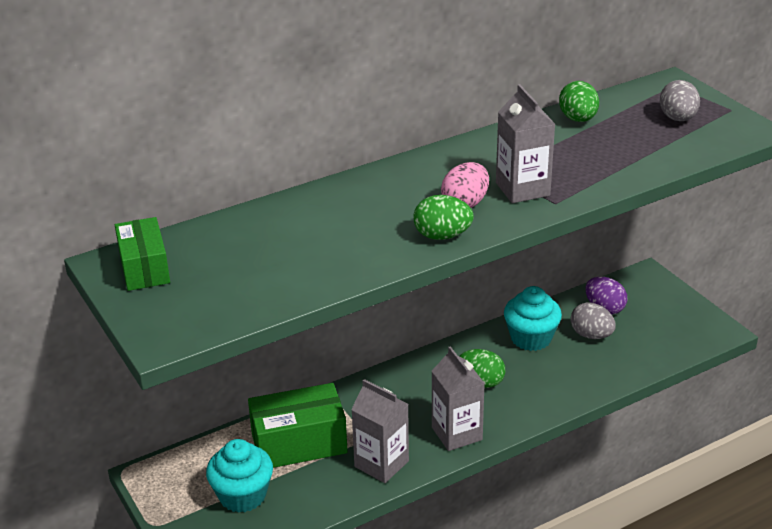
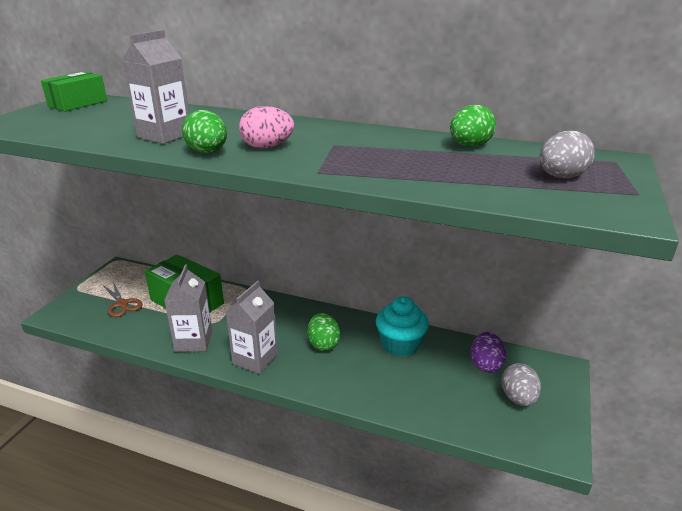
camera: 50 degrees right, 5 degrees down
(242, 495) = (122, 304): turquoise cupcake -> brown scissors
(522, 189) = (320, 157): grey carton -> grey carton (164, 135)
(591, 335) = (444, 373): grey egg -> grey egg (518, 398)

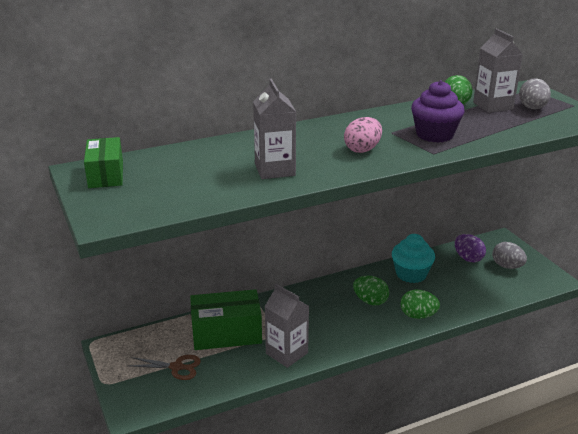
camera: 45 degrees left, 0 degrees up
(207, 152) = (341, 168): green egg -> green egg (418, 315)
(255, 359) = (347, 336): grey carton -> grey carton (493, 106)
(367, 160) = (434, 135): none -> purple cupcake

